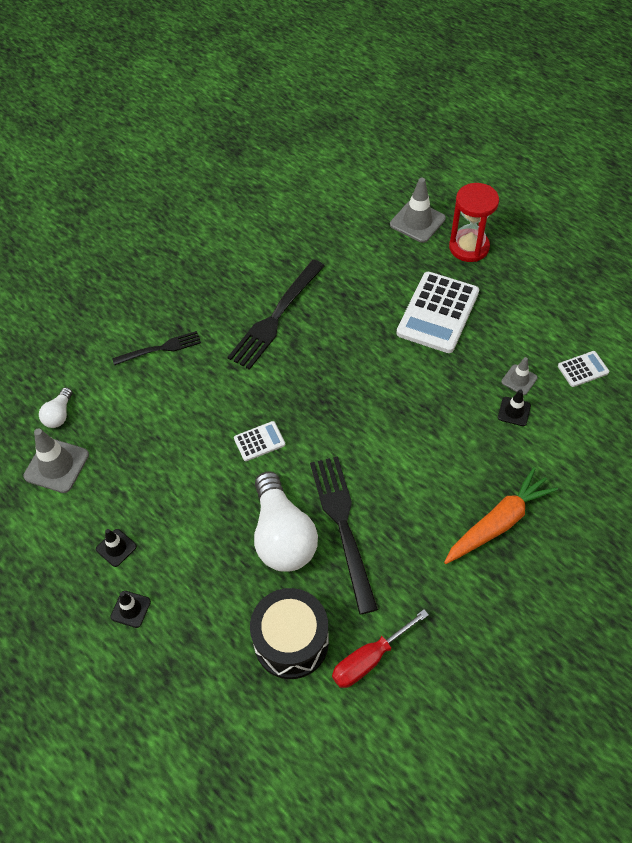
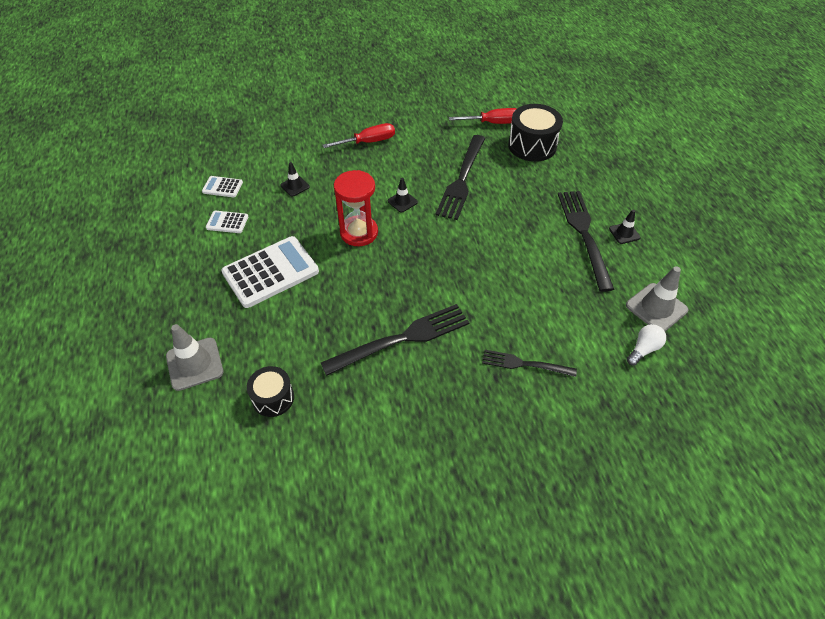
camera: 150 degrees left, 5 degrees down
(130, 609) = (626, 198): black traffic cone -> black traffic cone (402, 201)
(162, 521) = (583, 234): none -> black fork
(259, 441) = (483, 250): white calculator -> white calculator (227, 222)
(282, 535) = (504, 191): white light bulb -> none
(337, 231) = (273, 398): none -> black drum
(469, 247) = (184, 313): red hourglass -> red hourglass (359, 232)
(498, 522) = (368, 142): orange carrot -> red screwdriver
(519, 380) = (269, 201): grey traffic cone -> none

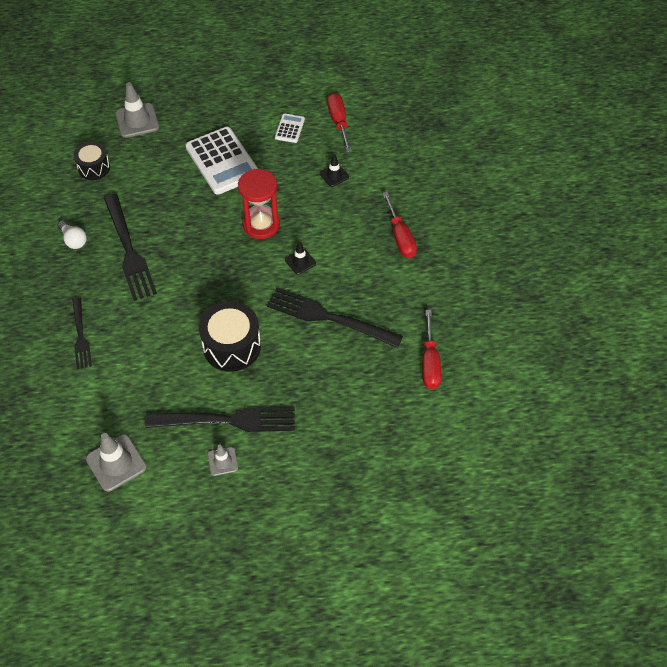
camera: 95 degrees right, 5 degrees up
(222, 187) = (338, 122): white calculator -> red screwdriver
(524, 364) = (81, 336): black fork -> black fork turned 150 degrees clockwise
(532, 145) = (383, 397): black drum -> black drum (232, 346)
(624, 233) = (223, 461): black traffic cone -> grey traffic cone
(643, 349) = (71, 437): white light bulb -> white light bulb (73, 240)

